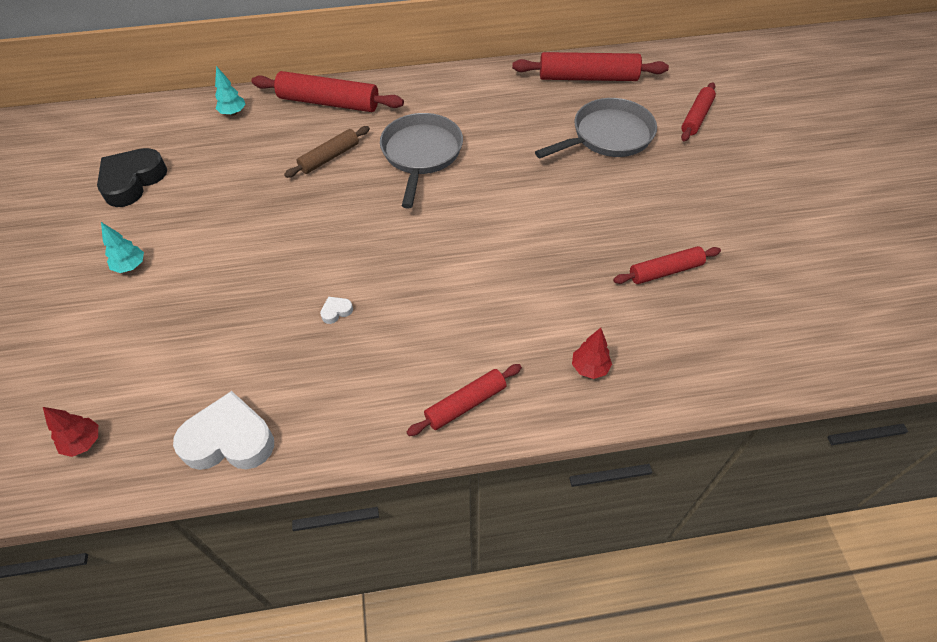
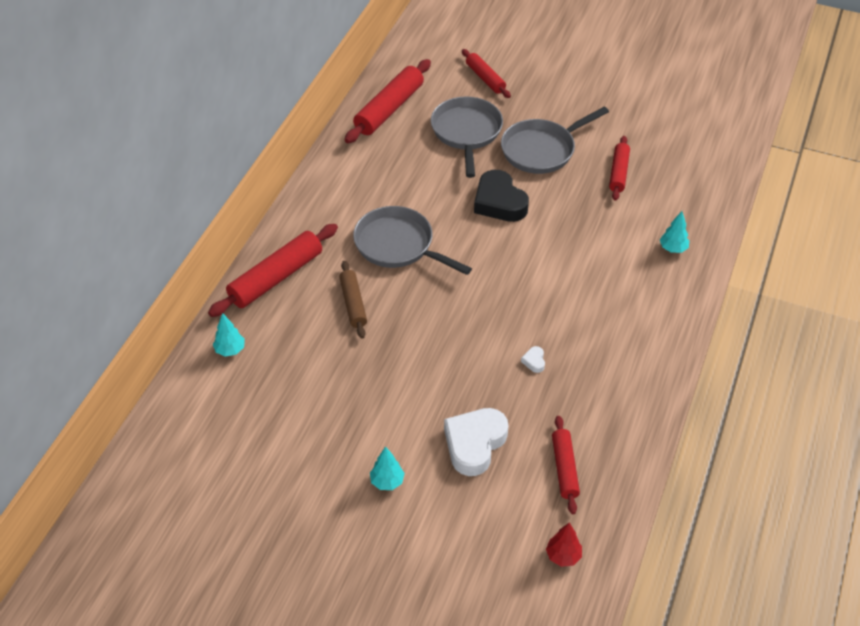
camera: 60 degrees left, 5 degrees down
(132, 181) = (270, 453): black heart -> black heart (499, 202)
(229, 440) = (615, 463): white heart -> white heart (474, 444)
(466, 404) = (663, 322): red rolling pin -> red rolling pin (564, 468)
(589, 368) = (673, 249): red tree -> turquoise tree
(638, 197) = (542, 150): none -> grey pan

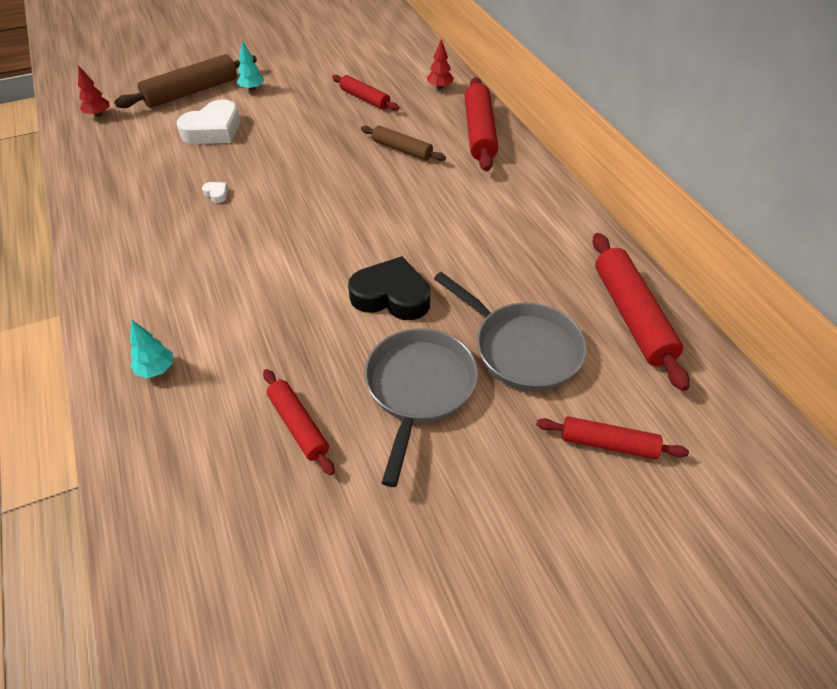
camera: 135 degrees right, 0 degrees up
(230, 350) = (440, 87): turquoise tree -> red tree
(398, 245) = (427, 203): grey pan -> none
(446, 525) = (191, 92): none -> brown rolling pin
(474, 444) = (213, 130): white heart -> white heart turned 60 degrees clockwise
(564, 468) = (133, 151): red rolling pin -> red rolling pin (365, 99)

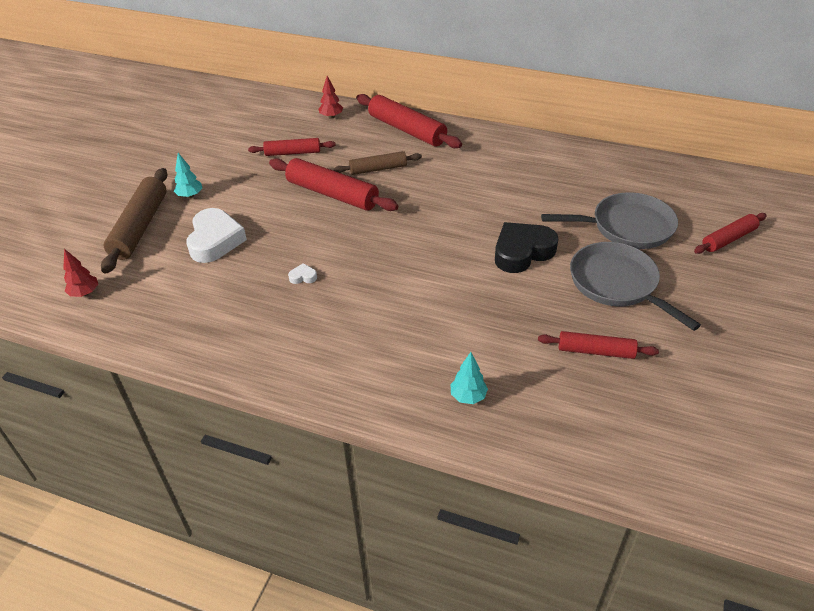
camera: 45 degrees left, 5 degrees down
(632, 316) = (645, 175): red rolling pin -> red rolling pin (332, 194)

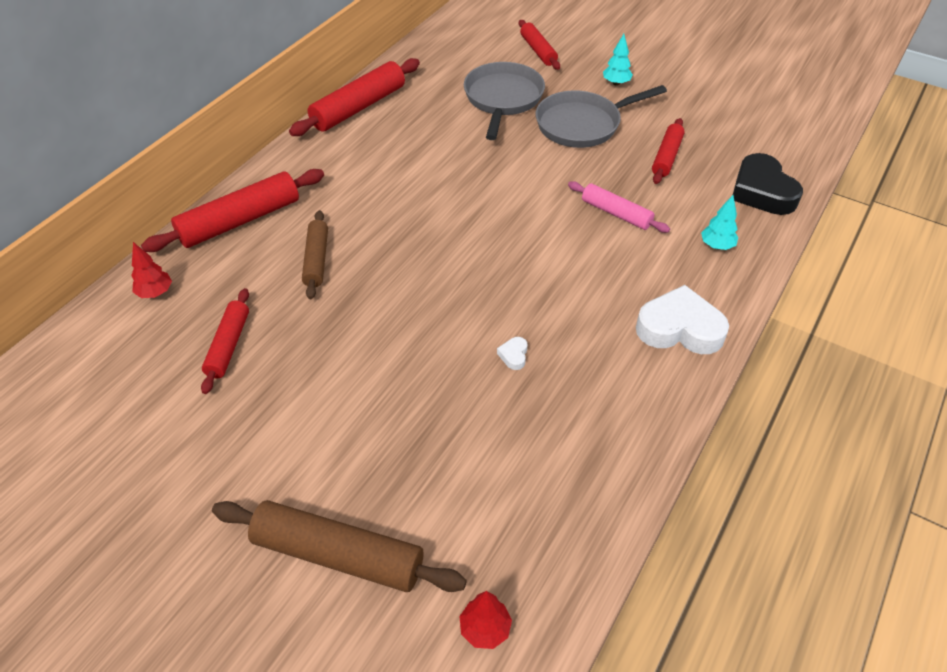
camera: 80 degrees left, 5 degrees up
(190, 195) = (281, 482): turquoise tree -> turquoise tree (616, 83)
(215, 240) = (409, 449): white heart -> white heart (679, 328)
(332, 194) = (352, 311): red rolling pin -> red rolling pin (359, 107)
(489, 320) = (616, 213): none -> pink rolling pin
(522, 252) = (520, 171): black heart -> black heart (762, 191)

